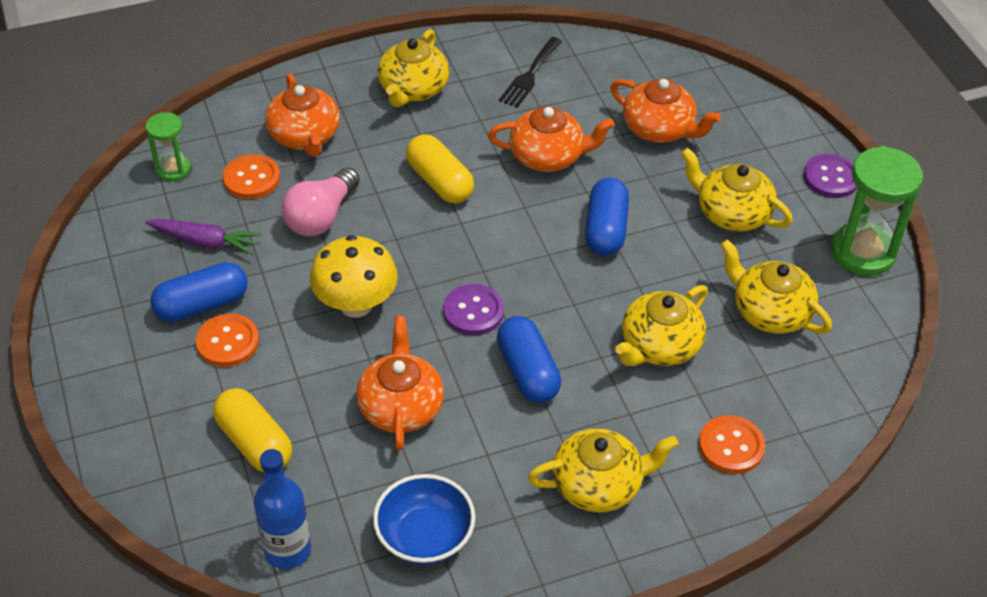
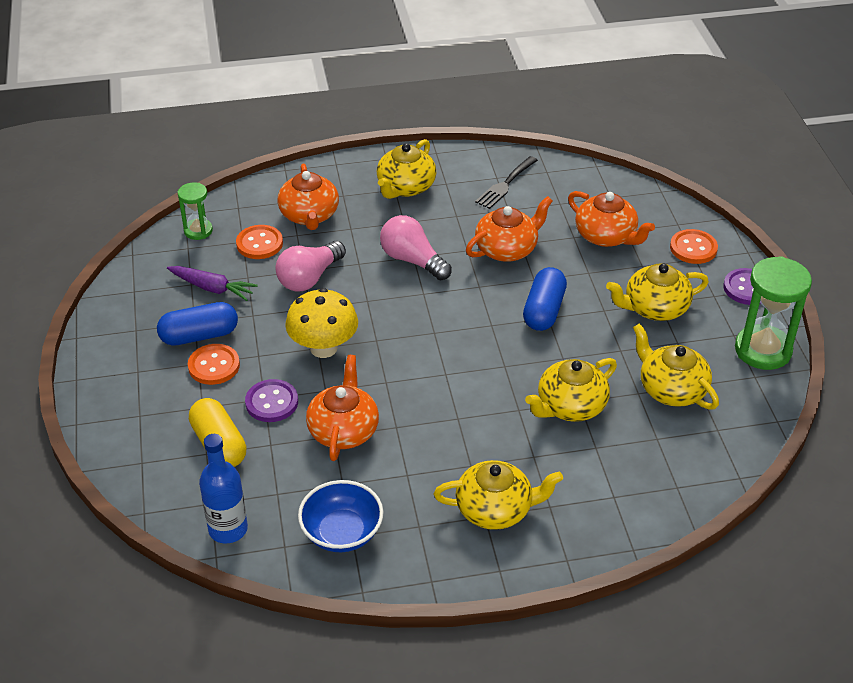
camera: 10 degrees right, 5 degrees down
(440, 182) = (412, 260): yellow capsule -> pink light bulb
(473, 311) = (419, 363): purple button -> purple button (272, 402)
(528, 371) = (454, 414): blue capsule -> none
(548, 157) = (507, 249): orange teapot -> orange teapot turned 45 degrees counterclockwise
(731, 213) = (654, 308): yellow teapot -> yellow teapot turned 60 degrees counterclockwise
(731, 446) = (615, 492): orange button -> orange button (693, 248)

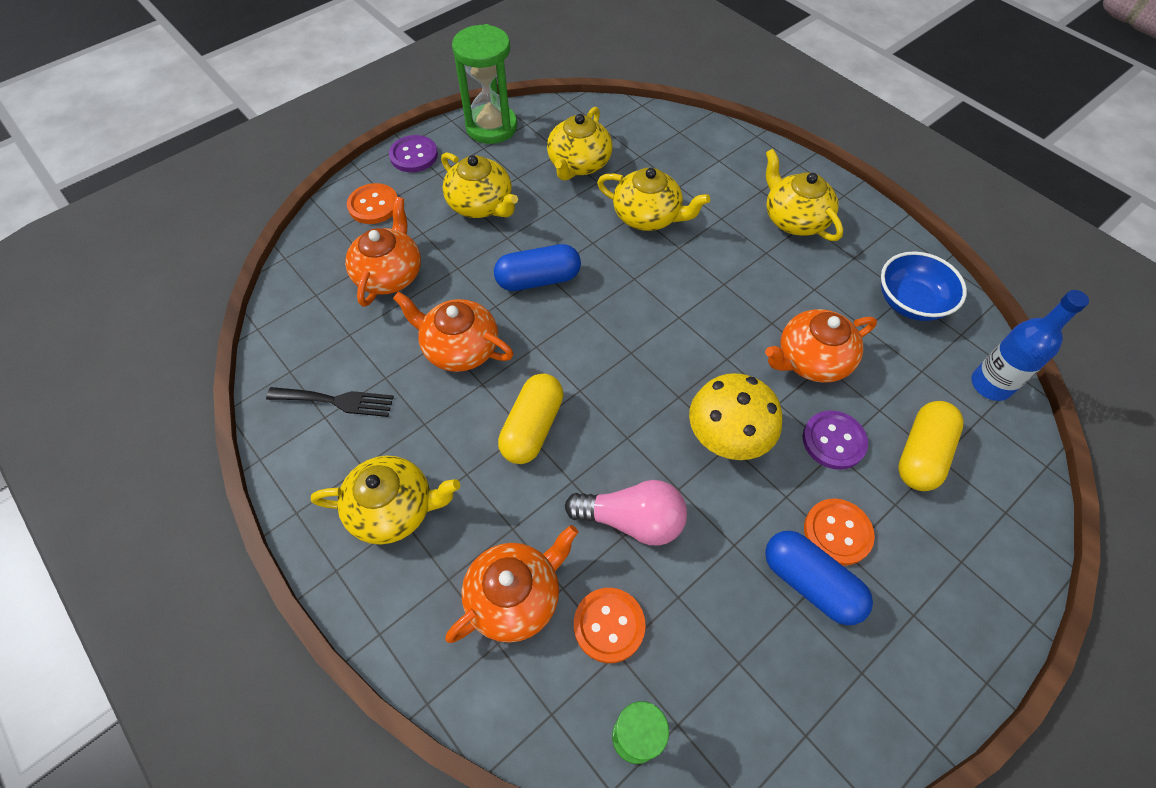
camera: 120 degrees left, 15 degrees up
(212, 288) = (727, 627): purple carrot -> none
(412, 260) = (532, 427): pink light bulb -> yellow capsule

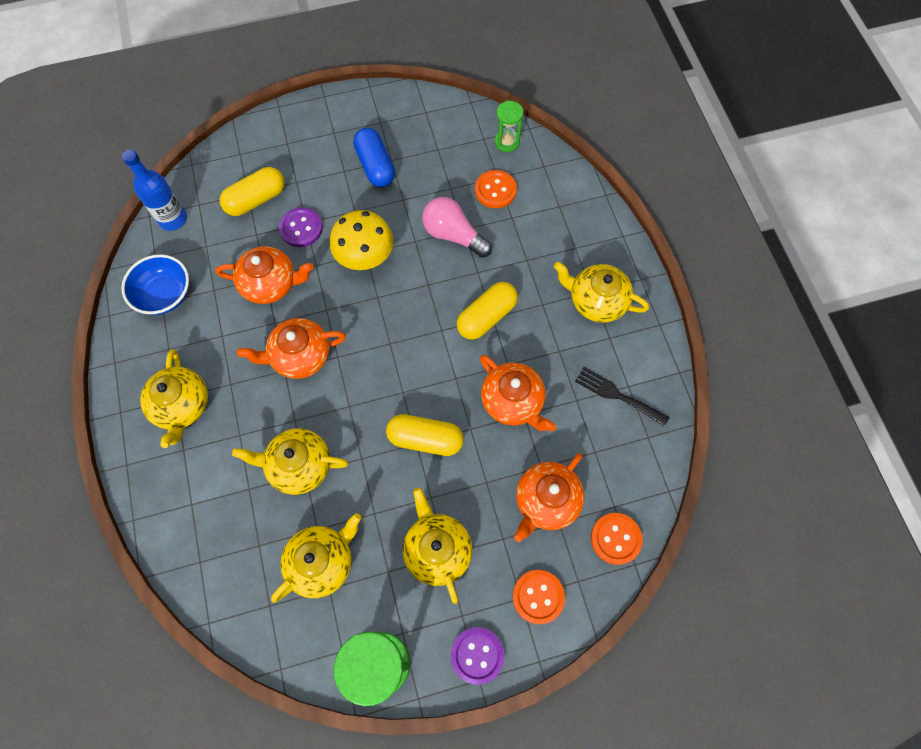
camera: 155 degrees left, 10 degrees up
(515, 596) = (540, 223): orange teapot -> orange teapot (300, 356)
(538, 279) = (425, 439): blue capsule -> yellow capsule
(648, 216) = (298, 465): yellow teapot -> yellow teapot turned 45 degrees counterclockwise
(837, 532) = (341, 182): orange button -> orange button (615, 539)

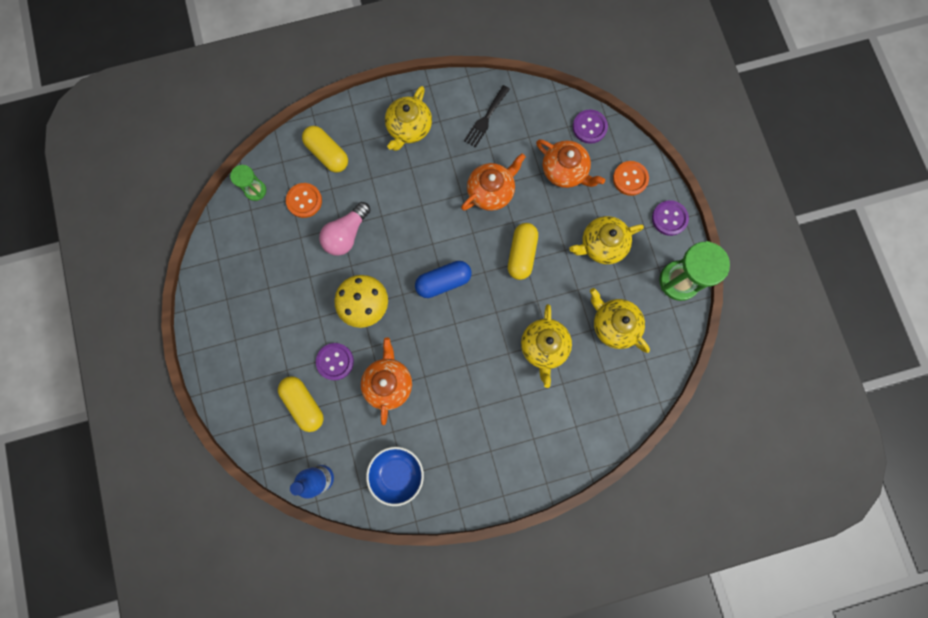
camera: 90 degrees left, 10 degrees up
(181, 406) = (497, 445): yellow teapot -> none
(300, 356) = (454, 353): orange teapot -> none
(375, 166) = (274, 301): blue capsule -> blue capsule (443, 282)
(486, 317) = (421, 209): yellow capsule -> yellow capsule (327, 154)
(615, 539) = (589, 127): orange button -> purple button

